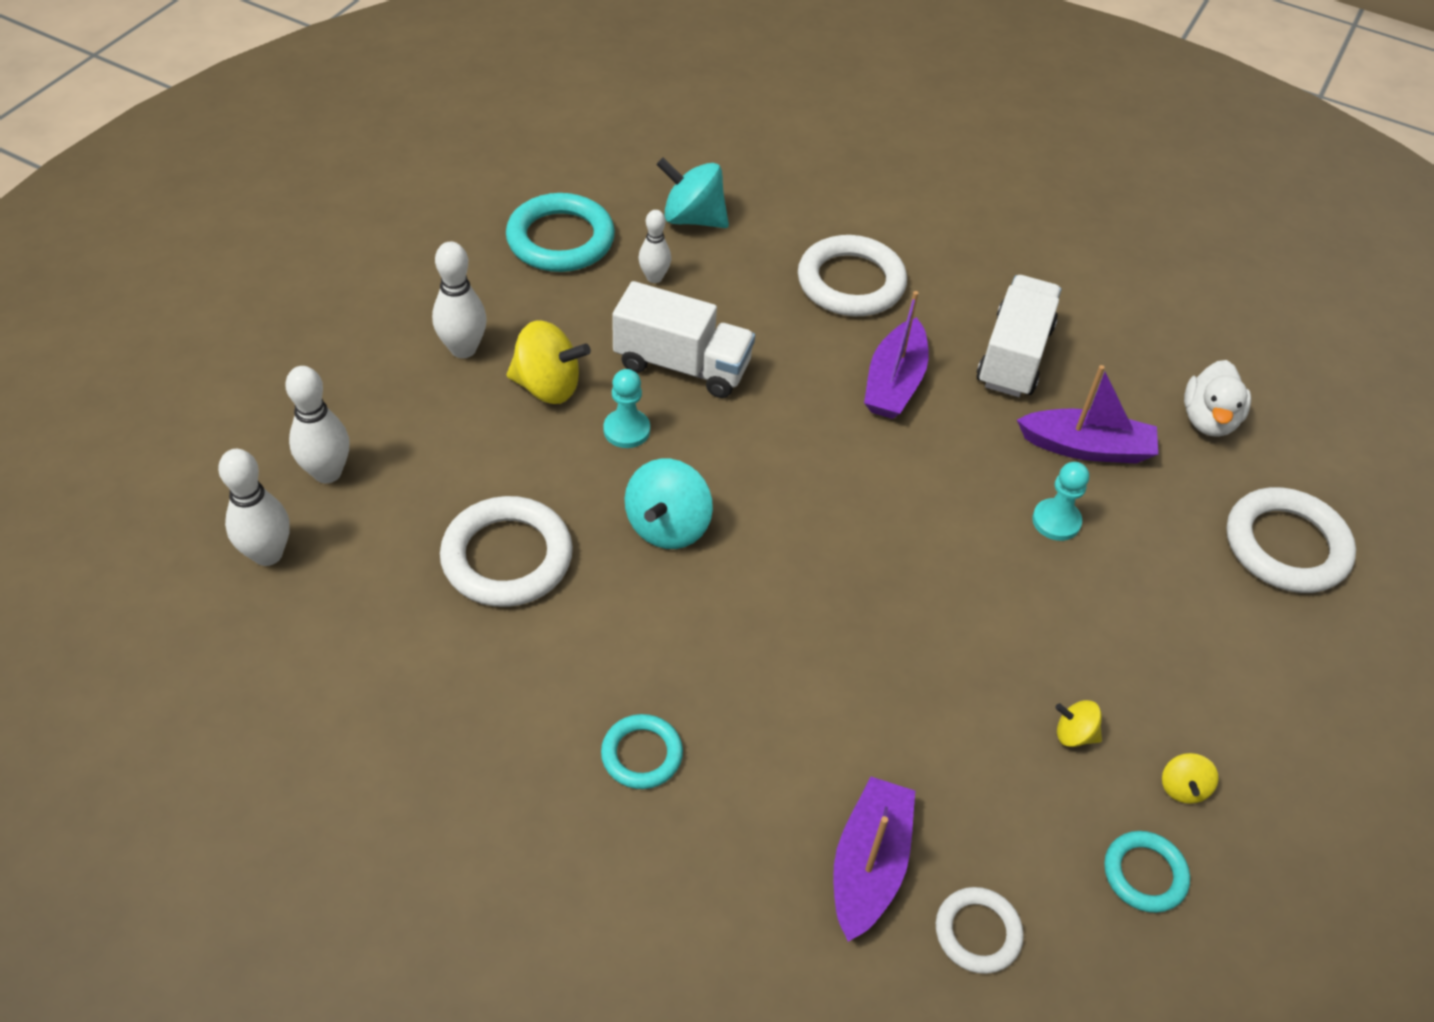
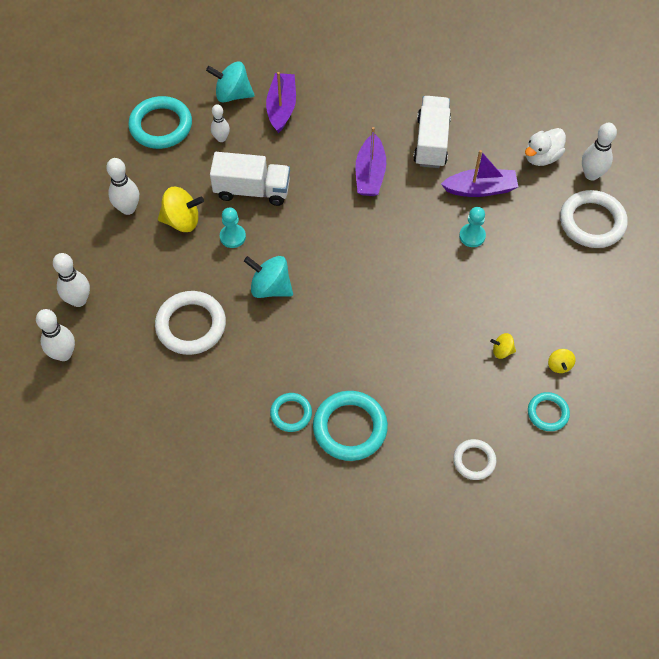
camera: 10 degrees left, 10 degrees up
(668, 526) = (270, 287): turquoise spinning top -> turquoise spinning top turned 105 degrees clockwise
(746, 808) = (350, 428): none -> turquoise ring
(851, 282) = (332, 116): white ring -> none
(869, 865) = (415, 441): purple boat -> purple boat (281, 107)
(1208, 420) = (541, 157): white duck -> white duck turned 45 degrees clockwise
(1296, 467) = (591, 174): none -> white bowling pin

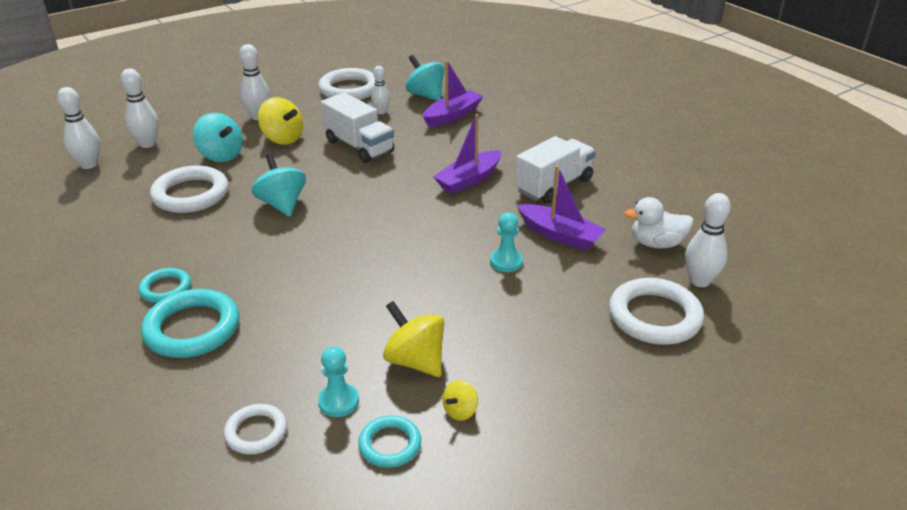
camera: 40 degrees right, 25 degrees down
(158, 271) = (221, 155): none -> turquoise spinning top
(161, 126) = (349, 89): turquoise ring -> white ring
(232, 237) = (303, 163): turquoise pawn -> turquoise pawn (338, 401)
(502, 351) = (415, 361): yellow spinning top -> yellow spinning top, size x1.90

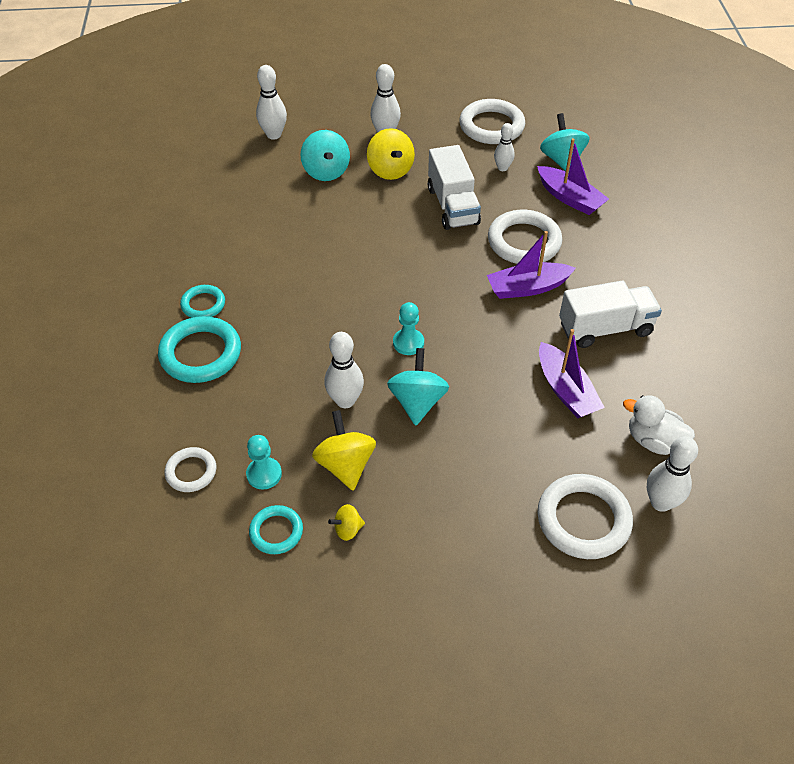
camera: 30 degrees right, 15 degrees up
(89, 165) = (216, 143): white bowling pin -> white bowling pin (345, 401)
(191, 194) = (276, 209): white ring -> white ring (524, 242)
(282, 204) = (343, 250): turquoise spinning top -> turquoise spinning top (417, 402)
(452, 115) = (570, 198): purple boat -> purple boat turned 60 degrees clockwise
(506, 262) = (493, 398): turquoise pawn -> turquoise pawn (408, 343)

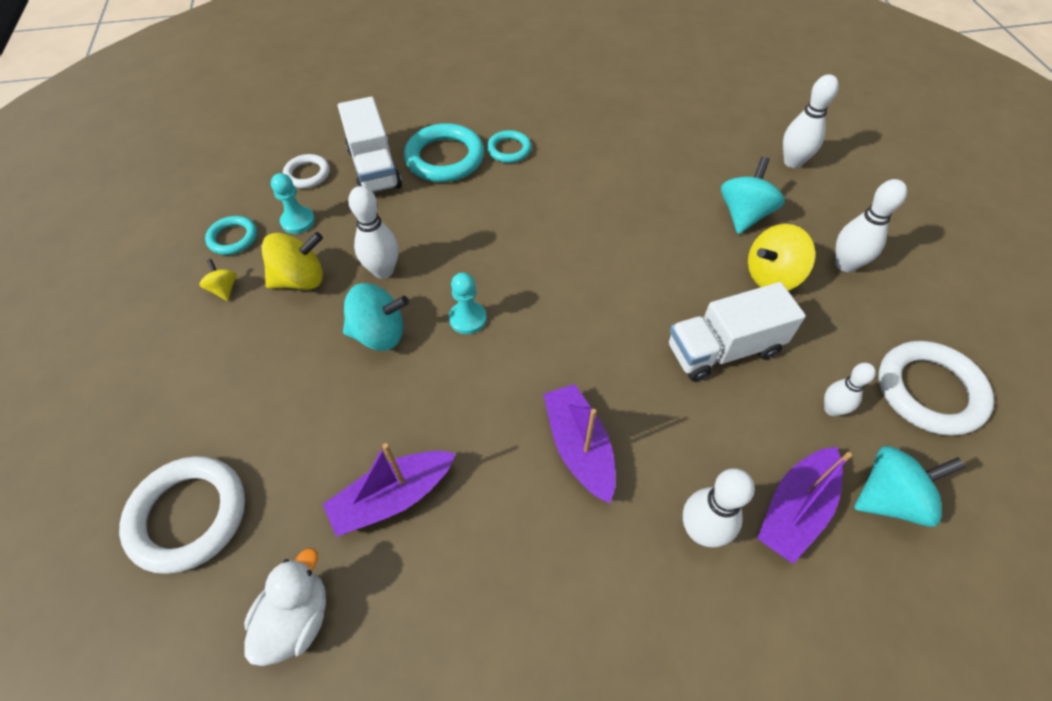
camera: 85 degrees right, 5 degrees up
(326, 171) = (744, 215): turquoise spinning top -> turquoise spinning top turned 135 degrees clockwise
(524, 242) = (673, 442): white ring -> none
(605, 328) = (510, 557): white truck -> white truck (374, 168)
(660, 502) = (194, 621): white bowling pin -> white bowling pin (701, 531)

